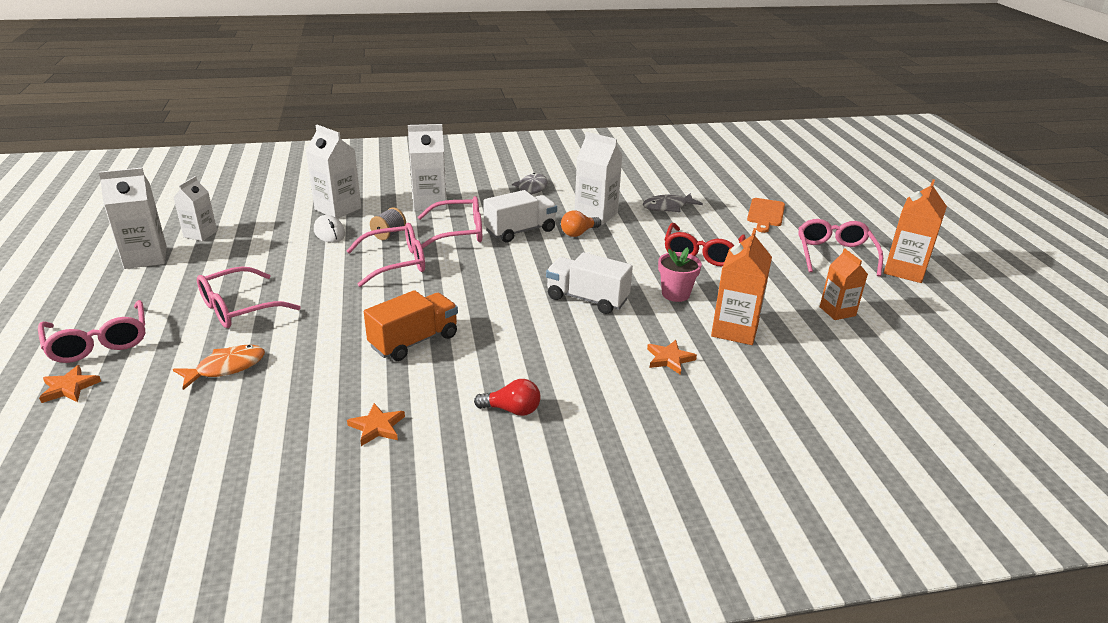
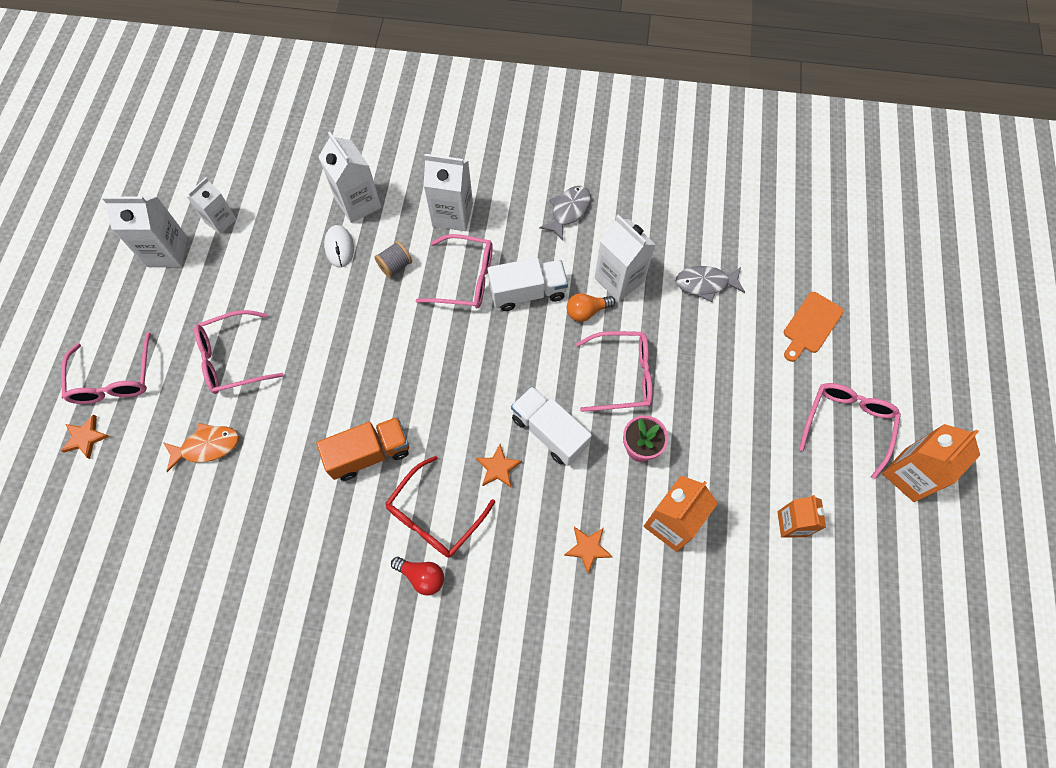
camera: 20 degrees right, 35 degrees up
(377, 427) = (307, 564): orange star -> orange star (498, 468)
(395, 263) = (387, 320): pink glasses -> pink glasses (621, 376)
(702, 253) = (701, 383): red glasses -> red glasses (435, 515)

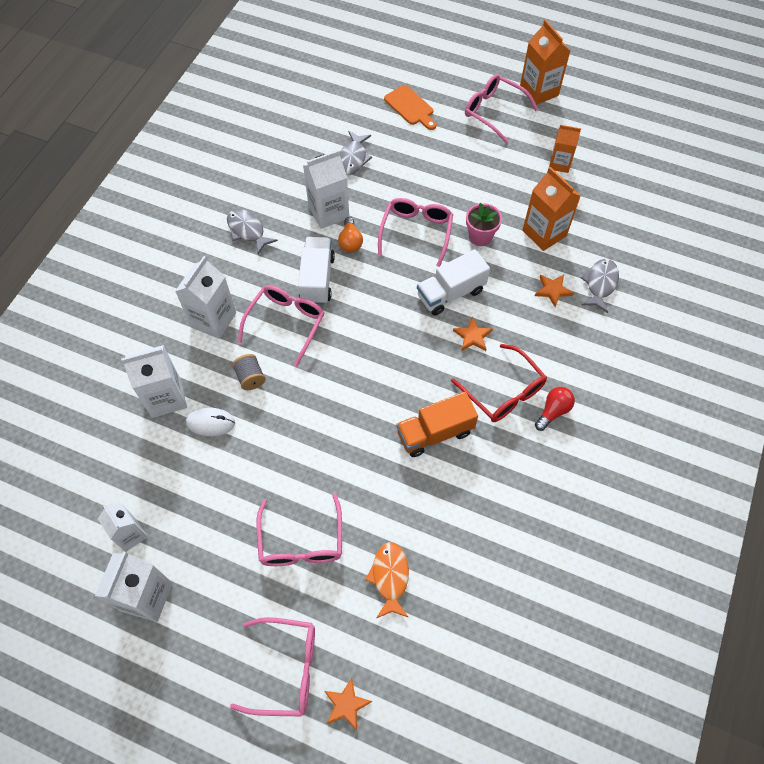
camera: 75 degrees left, 5 degrees down
(369, 454) = (435, 433): orange truck -> orange truck turned 105 degrees counterclockwise
(615, 606) = (600, 284): none -> grey fish

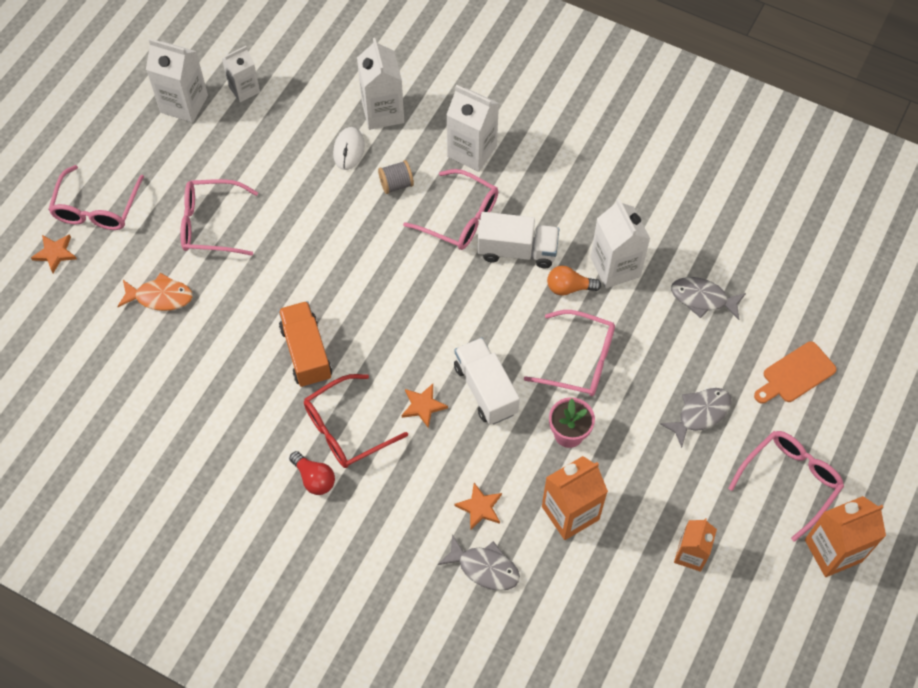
camera: 95 degrees right, 0 degrees up
(247, 231) = (591, 183): grey fish -> grey fish (700, 414)

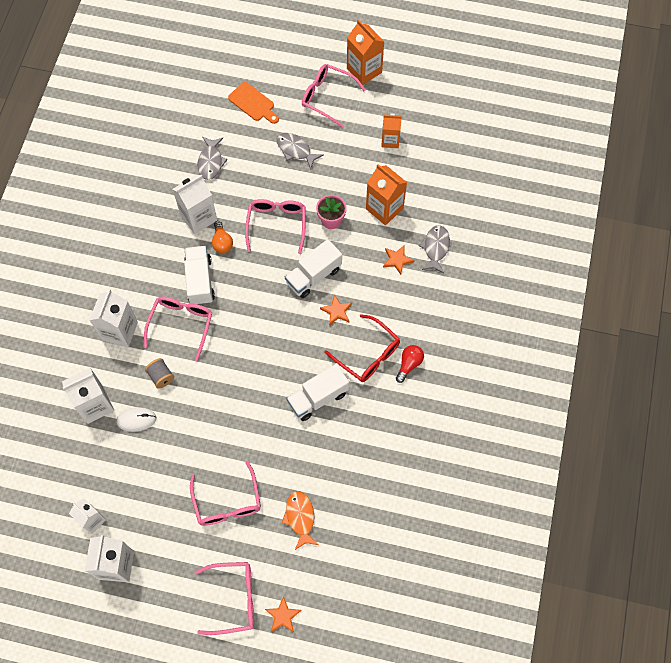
camera: 105 degrees left, 5 degrees up
(306, 353) = (318, 398): orange truck -> white truck

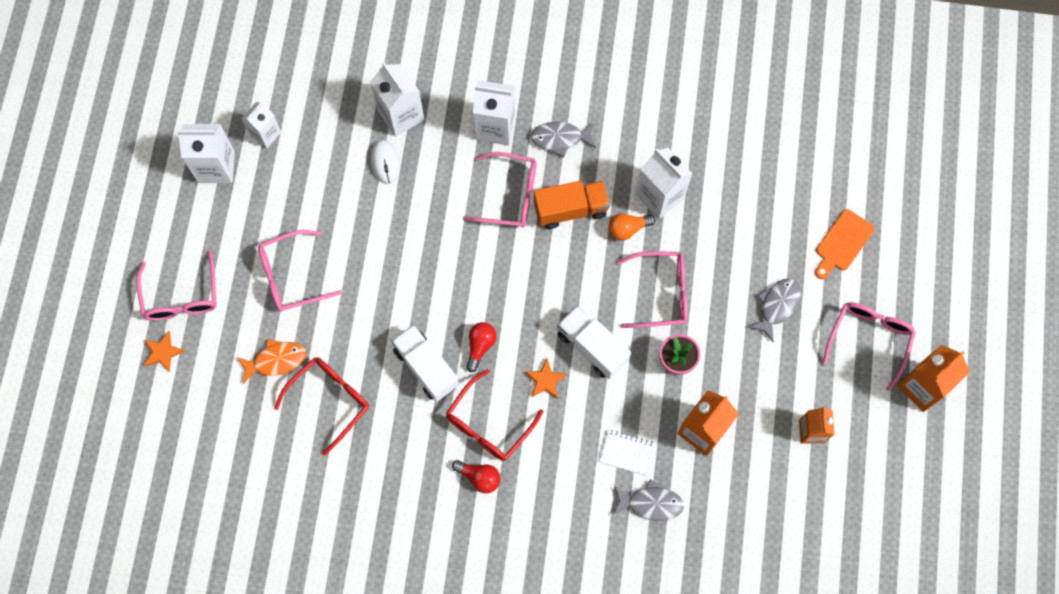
camera: 85 degrees right, 5 degrees up
(161, 376) = (441, 182): grey spool -> none
(200, 281) = (571, 209): white truck -> orange truck
(211, 162) = (743, 200): grey fish -> grey fish (560, 138)
(304, 356) = (480, 346): none -> red light bulb
(339, 475) = (329, 401): none -> red glasses
(397, 260) = (627, 453): orange star -> white notebook

